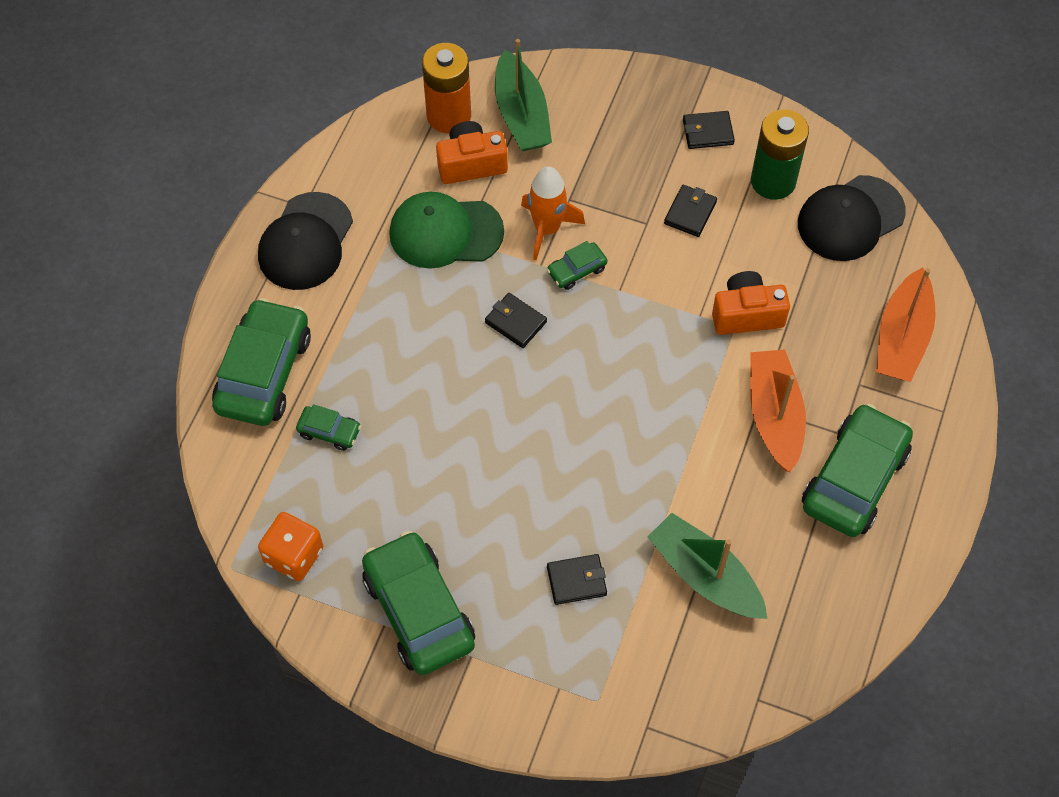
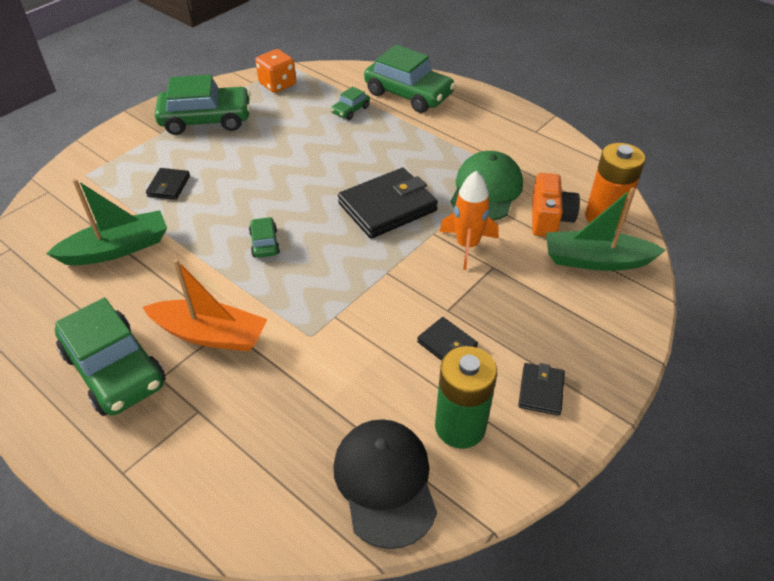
camera: 110 degrees right, 15 degrees down
(306, 242) = (504, 126): black cap -> none
(515, 322) = (387, 207): black wallet -> black wallet, size x1.98
(577, 270) = (418, 252): green car -> green car (264, 243)
(746, 314) = (318, 350): orange camera -> none
(902, 337) = (221, 470): orange boat -> none

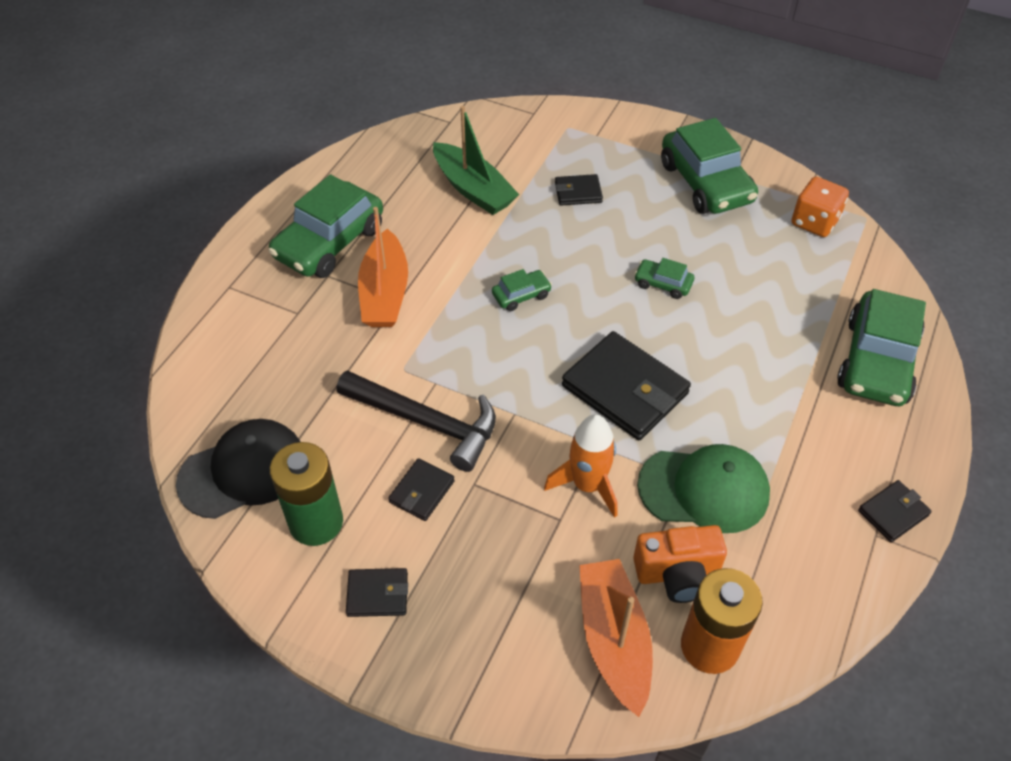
camera: 75 degrees right, 5 degrees up
(350, 110) = (801, 307): green car -> green car (663, 284)
(376, 330) = (426, 422): none -> black hammer
(522, 120) = (893, 513): none -> black wallet
(596, 260) = (613, 640): green boat -> orange boat

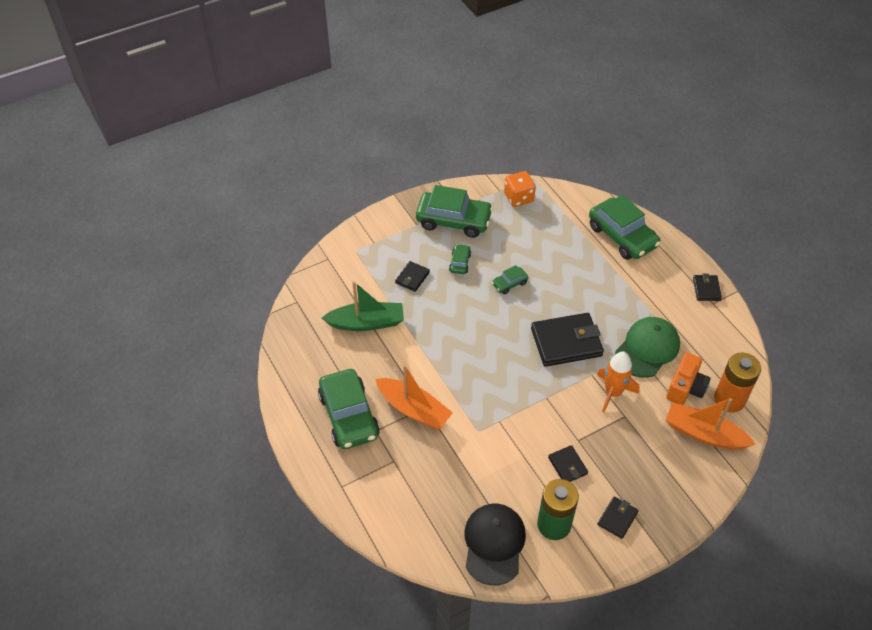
camera: 55 degrees left, 0 degrees up
(426, 422) = (523, 440): black hammer -> none
(521, 295) = (468, 348): green car -> green car (460, 263)

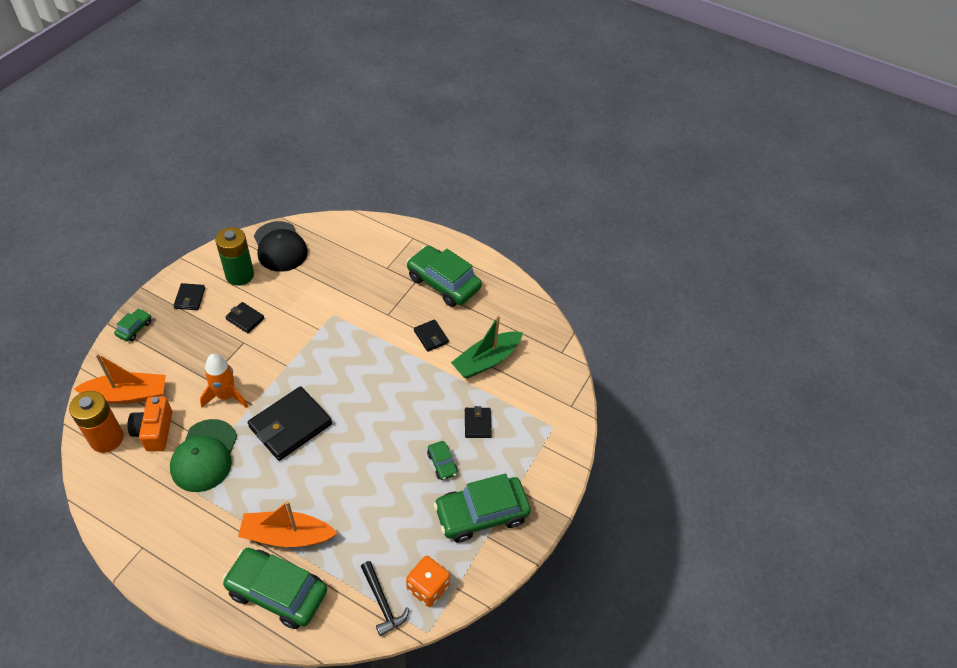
camera: 145 degrees right, 0 degrees up
(414, 409) = (395, 308): orange boat -> orange boat (286, 535)
(509, 283) = (377, 464): green car -> green car (134, 328)
(553, 202) = (382, 602): none -> black hammer
(706, 289) = (153, 562): black wallet -> black wallet (431, 337)

